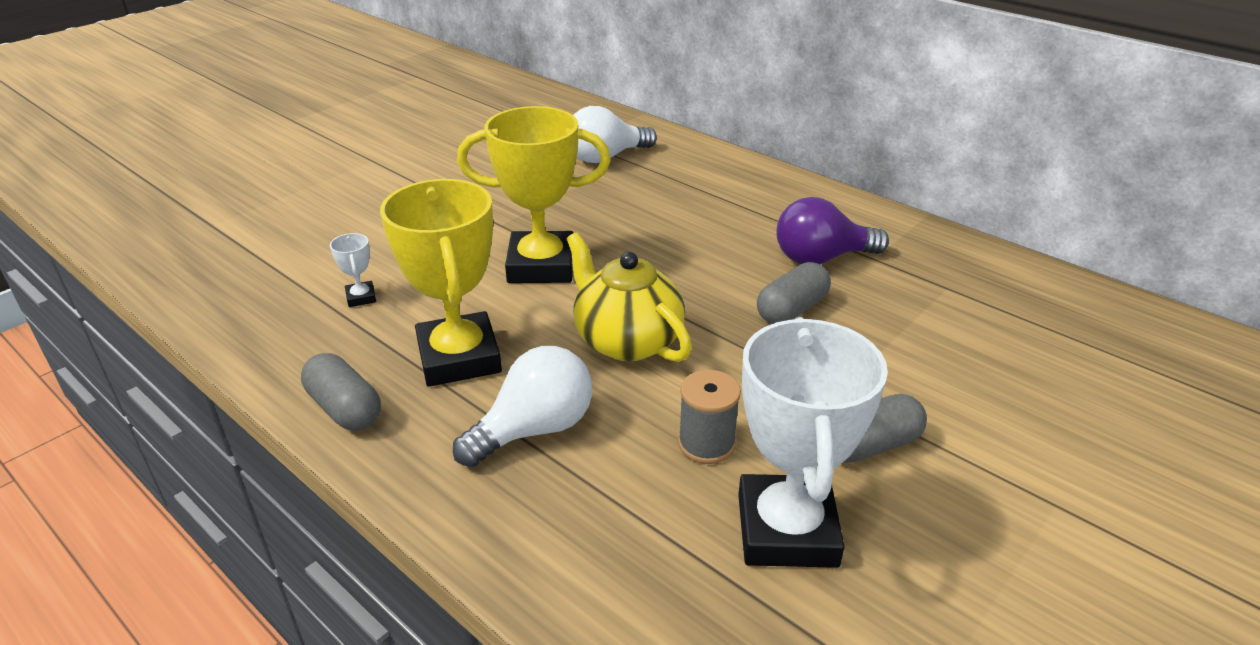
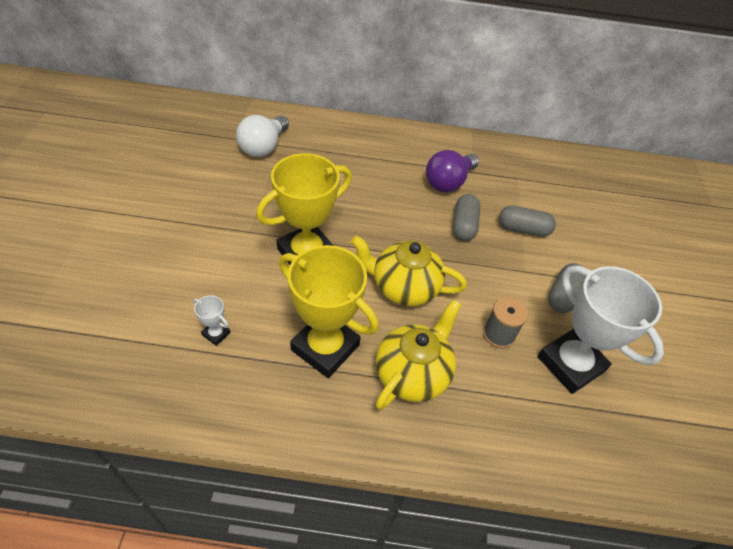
camera: 40 degrees left, 15 degrees up
(345, 409) = (295, 422): grey capsule -> grey capsule (523, 229)
(534, 430) = (413, 373): white light bulb -> yellow teapot

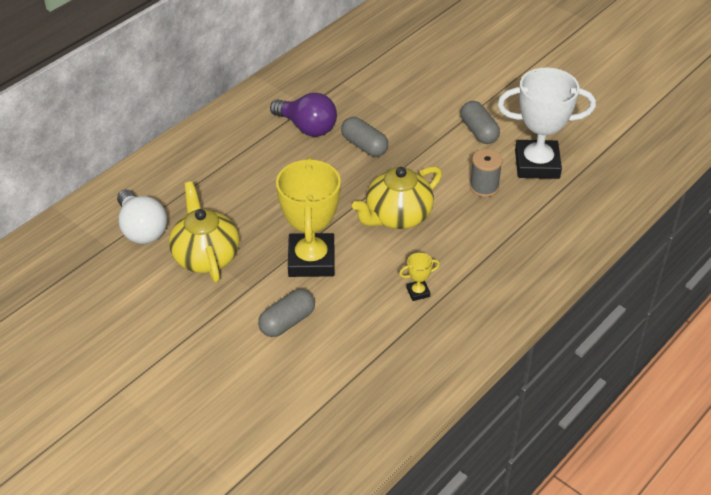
camera: 50 degrees left, 5 degrees down
(216, 334) = (351, 355): white trophy -> none
(325, 347) = (418, 292): yellow trophy -> yellow trophy, size x0.40
(413, 373) = (480, 253): yellow teapot -> yellow teapot (206, 256)
(448, 182) = (307, 127): purple light bulb -> purple light bulb turned 45 degrees counterclockwise
(523, 229) = (398, 113): grey capsule -> grey capsule (287, 322)

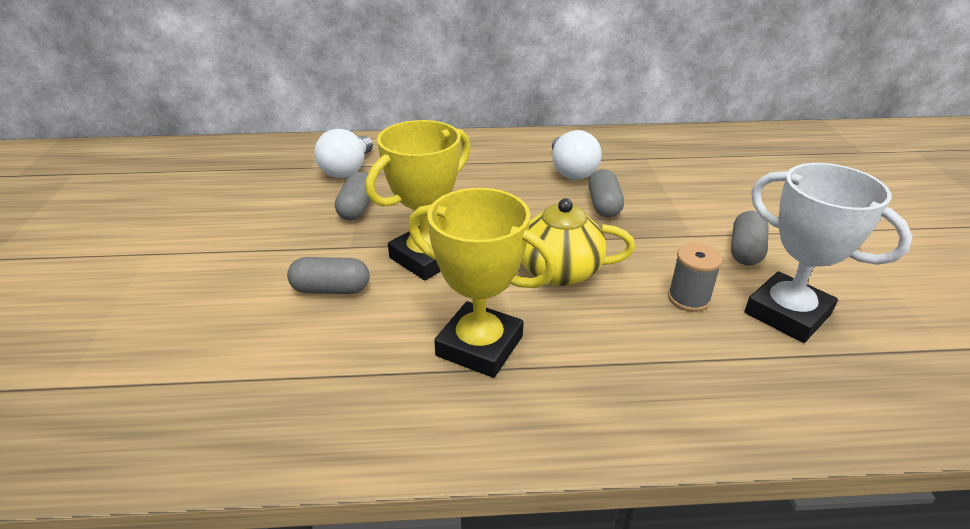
camera: 45 degrees right, 10 degrees down
(206, 256) = (357, 208): yellow teapot -> grey capsule
(307, 127) = (571, 171): purple light bulb -> white light bulb
(418, 292) = (479, 346): yellow trophy -> yellow trophy, size x2.47

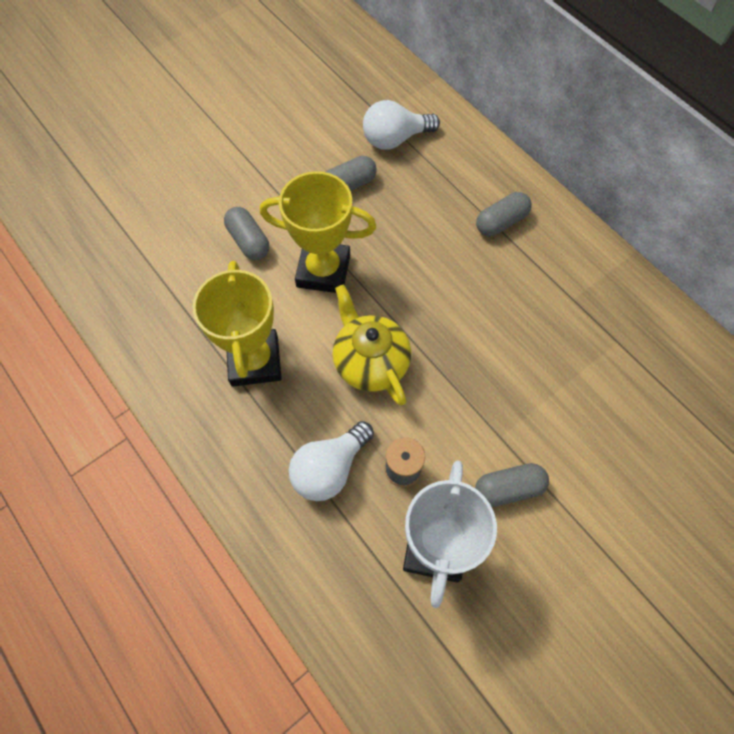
camera: 55 degrees right, 30 degrees up
(571, 171) = (533, 293): white light bulb -> white light bulb (329, 468)
(604, 205) = (494, 348): grey capsule -> grey capsule (501, 222)

